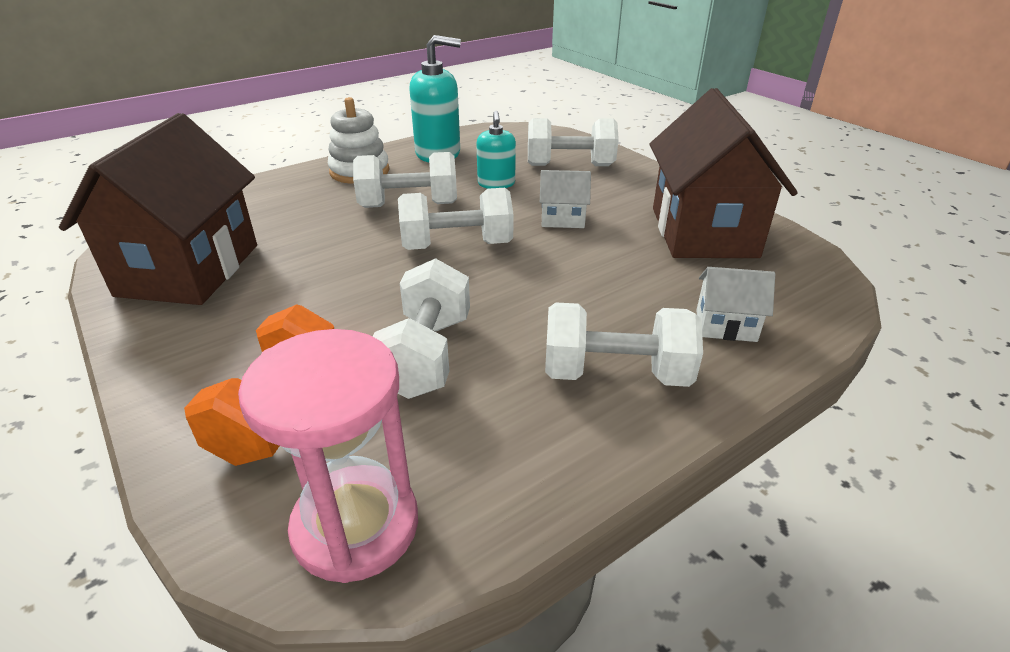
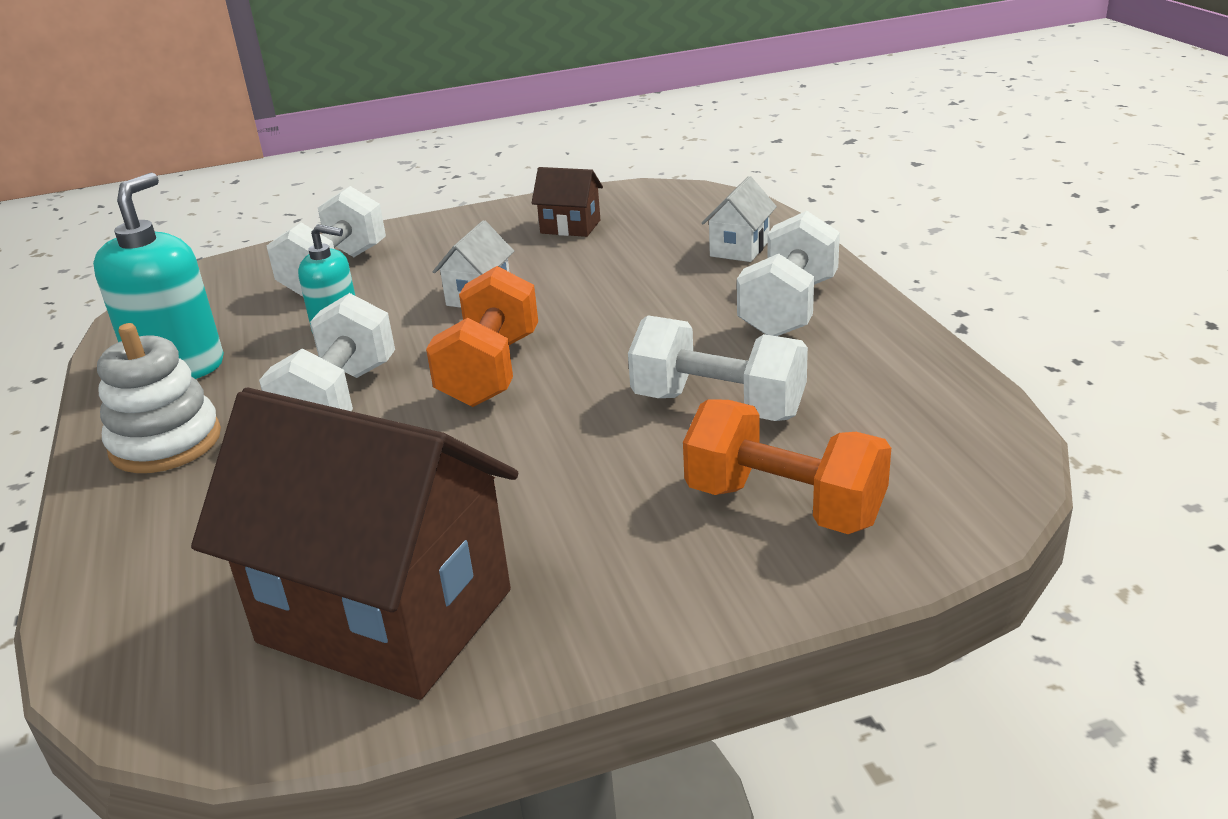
camera: 70 degrees left, 5 degrees down
(356, 526) = (958, 455): pink hourglass -> none
(457, 246) = (490, 371): white dumbbell -> orange dumbbell
(703, 232) = (570, 227): brown house -> brown house, size x0.43

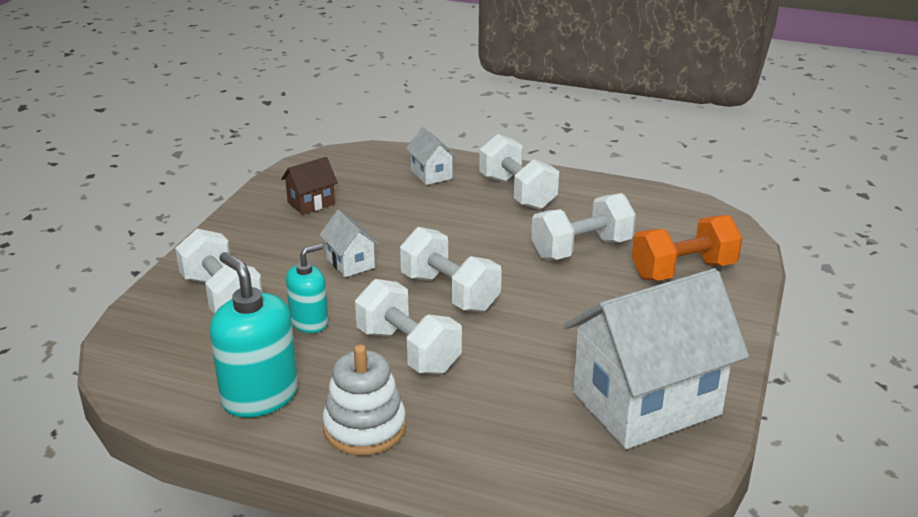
camera: 55 degrees left, 0 degrees up
(385, 616) = (646, 403): brown house -> white house
(490, 371) = (450, 292): orange dumbbell -> white dumbbell

